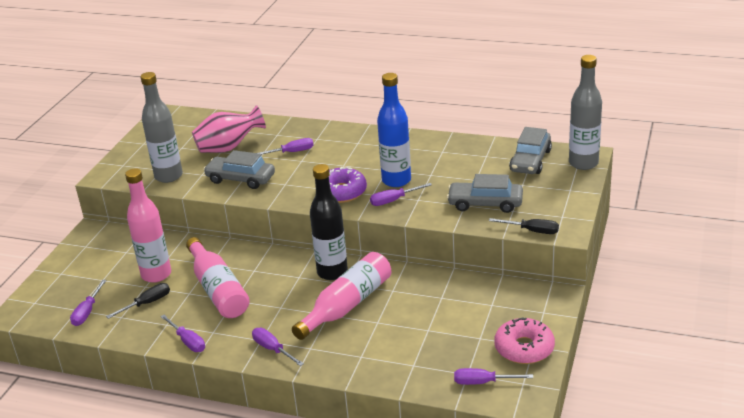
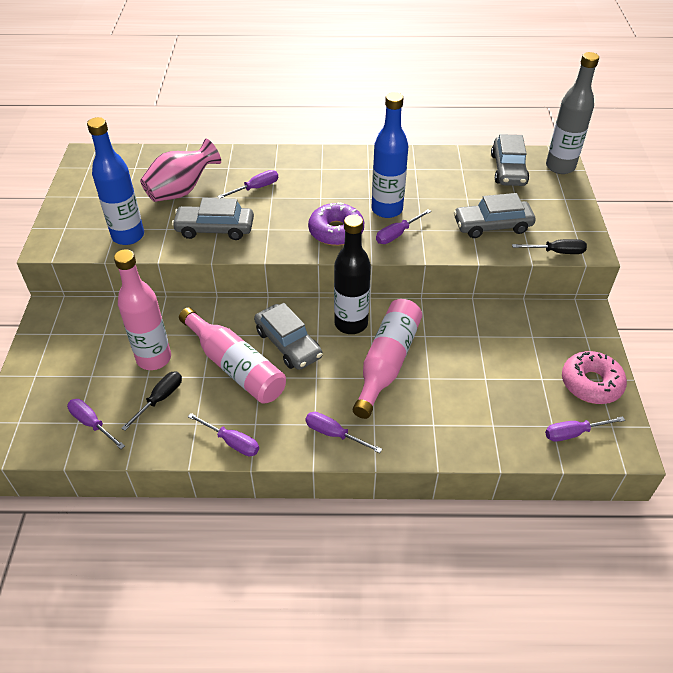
camera: 20 degrees left, 15 degrees up
(87, 312) = (92, 423): purple screwdriver -> purple screwdriver turned 135 degrees clockwise
(168, 176) = (128, 236): grey bottle -> blue bottle
(270, 280) = (288, 344): none -> grey car

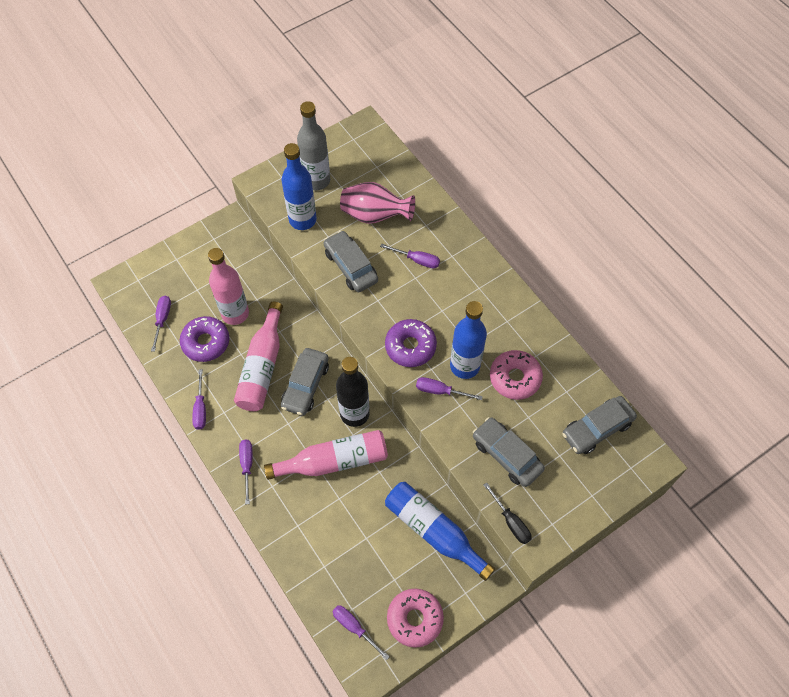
camera: 55 degrees right, 15 degrees up
(160, 399) = (206, 342): black screwdriver -> purple donut
(425, 188) = (515, 378): none -> pink donut
(512, 328) = (434, 531): none -> blue bottle
(560, 167) = (638, 469): grey bottle -> grey bottle (317, 180)

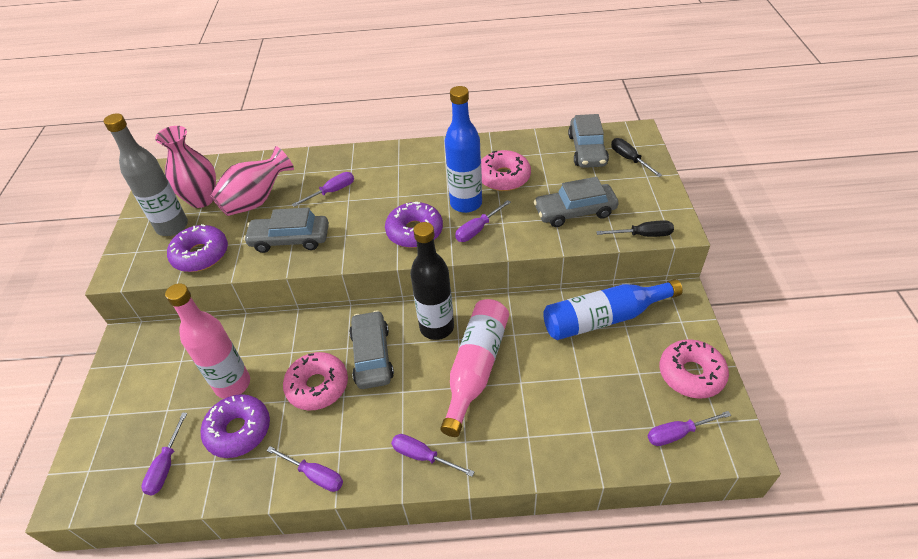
camera: 55 degrees left, 15 degrees down
(162, 319) = (166, 466): purple screwdriver -> purple screwdriver turned 120 degrees counterclockwise
(262, 366) = (317, 386): pink bottle -> pink donut
(302, 220) = (201, 255): blue bottle -> purple donut
(305, 385) = (372, 356): grey car -> grey car turned 150 degrees counterclockwise
(354, 177) = (202, 199): none -> pink vase
(607, 470) = (629, 159): none -> black screwdriver

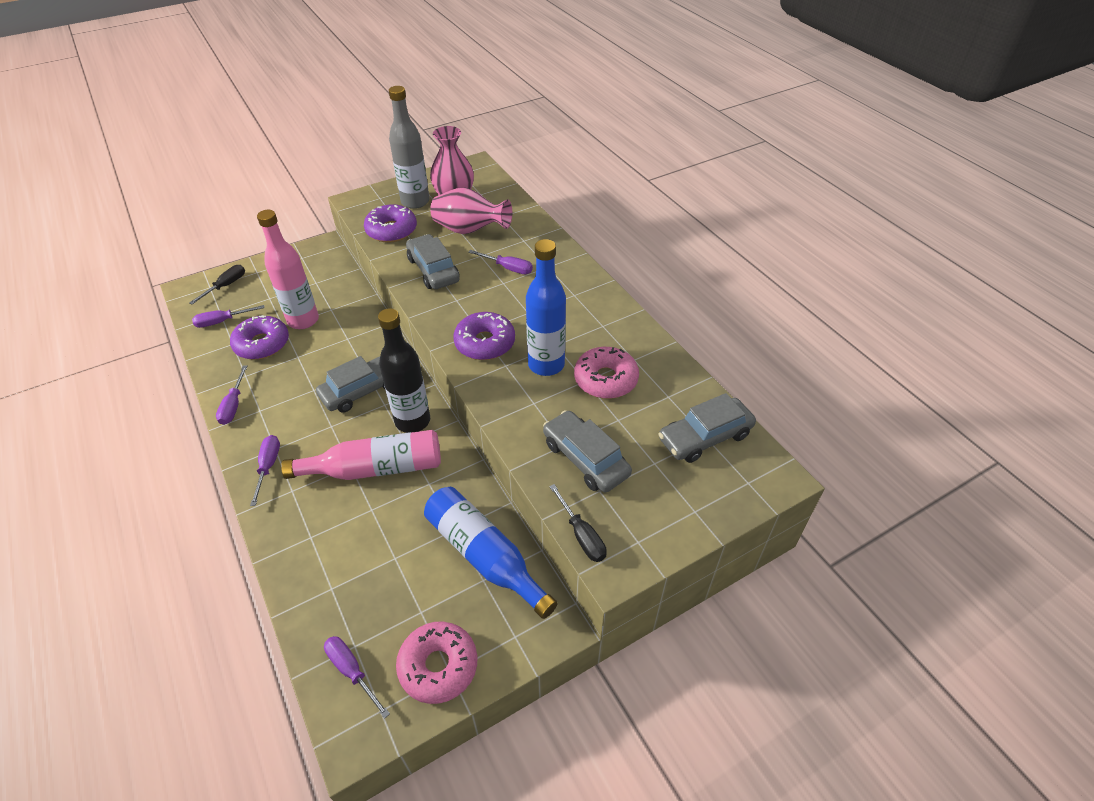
camera: 60 degrees right, 0 degrees up
(317, 386) = (318, 369): pink donut -> none
(477, 229) = (512, 387): purple screwdriver -> none
(629, 159) = (716, 484): black screwdriver -> black screwdriver (226, 286)

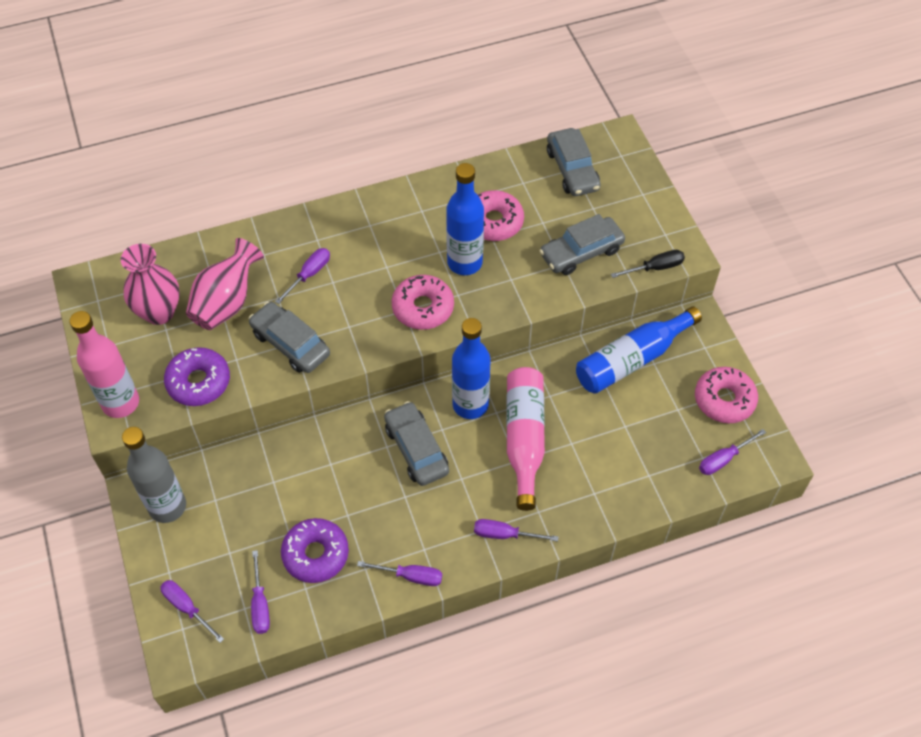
camera: 80 degrees left, 10 degrees up
(226, 286) = (187, 608): black screwdriver -> purple screwdriver
(303, 320) = (285, 511): pink bottle -> pink bottle (120, 403)
(412, 421) = (470, 405): black bottle -> blue bottle
(415, 202) = (144, 354): grey bottle -> grey bottle (167, 506)
(433, 270) = (290, 343): grey car -> grey car turned 60 degrees clockwise
(485, 343) = (423, 308): purple donut -> pink donut

